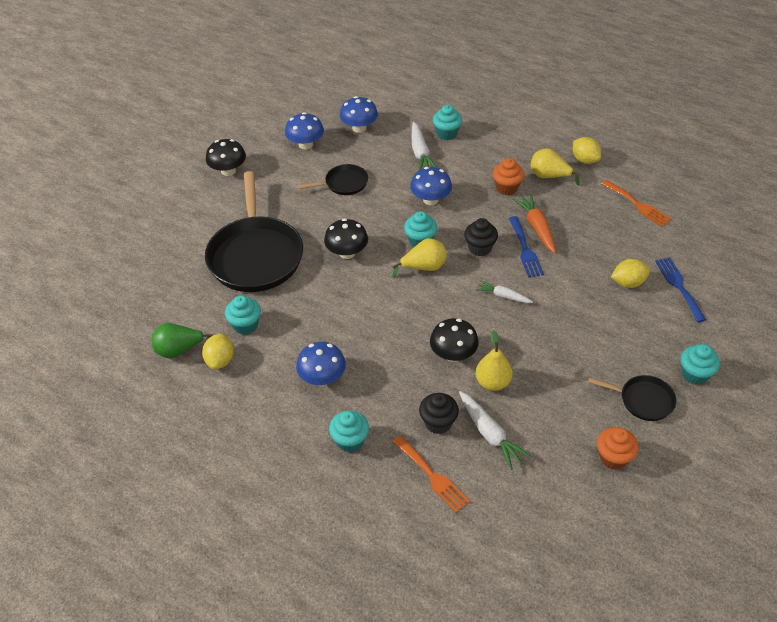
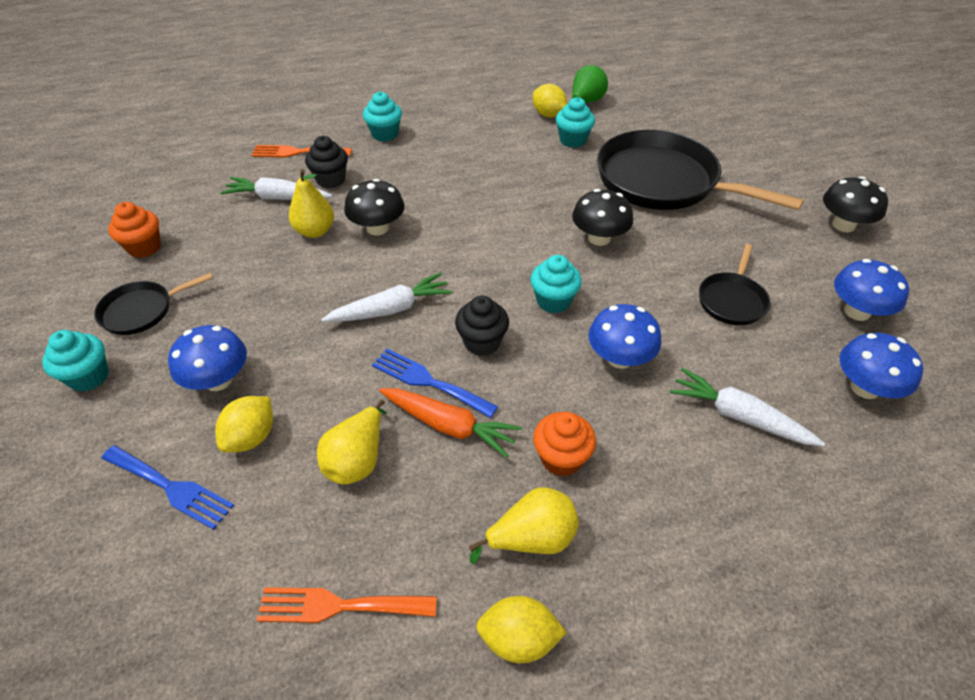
camera: 130 degrees right, 0 degrees up
(322, 378) = (461, 150): blue mushroom -> blue mushroom (218, 380)
(424, 267) = (509, 278): yellow pear -> yellow pear (357, 459)
(446, 133) = (768, 485): turquoise cupcake -> none
(503, 296) = (391, 309): white carrot -> white carrot, size x1.56

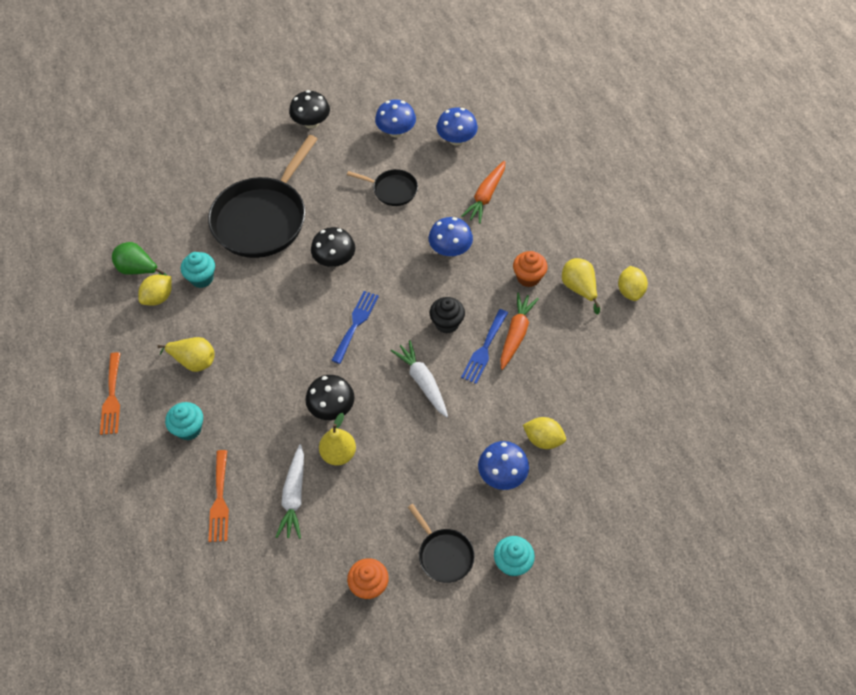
camera: 95 degrees left, 10 degrees up
(171, 488) = (586, 472): blue fork -> blue fork (356, 323)
(331, 180) = (265, 459): black cupcake -> none
(338, 606) = (633, 368): orange fork -> orange fork (112, 397)
(357, 459) = (548, 377): yellow pear -> yellow pear (194, 361)
(553, 301) = (403, 285): turquoise cupcake -> none
(739, 416) = (485, 196): white carrot -> orange carrot

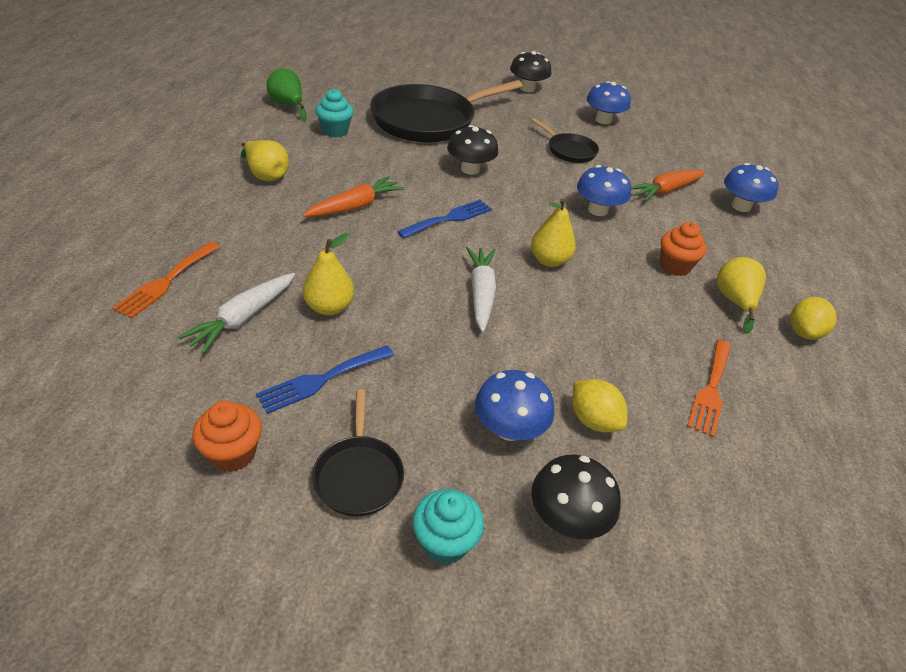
camera: 25 degrees right, 15 degrees down
(112, 397) = (167, 165): orange fork -> orange fork (711, 390)
(158, 297) = (284, 126): yellow lemon -> none
(189, 429) = (205, 216): turquoise cupcake -> none
(331, 408) = (361, 267): black mushroom -> black mushroom (567, 518)
(447, 323) = (549, 260): black cupcake -> yellow pear
(456, 139) = (661, 145): blue mushroom -> blue mushroom (741, 206)
(484, 349) = (577, 300): blue fork -> blue fork (321, 380)
(516, 334) = (626, 304): orange carrot -> orange carrot (355, 206)

